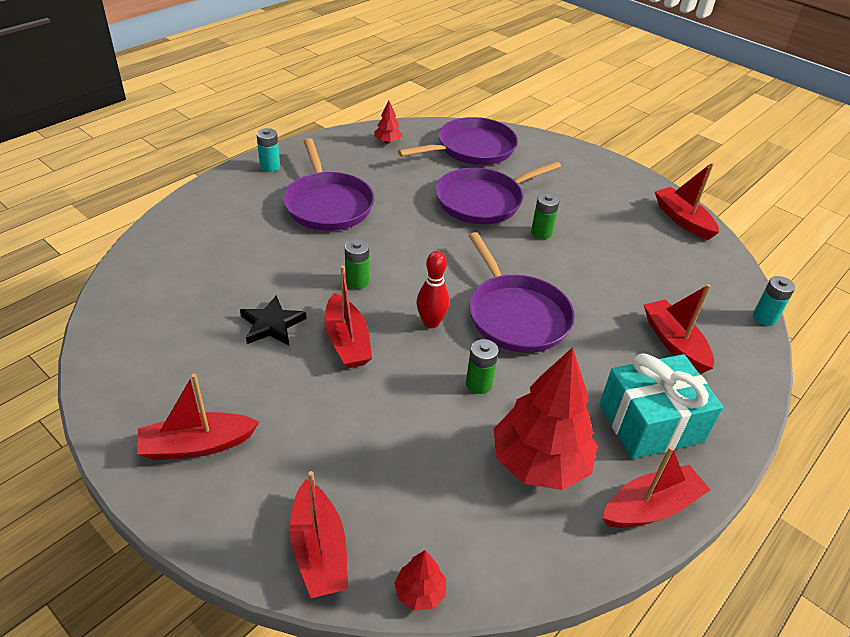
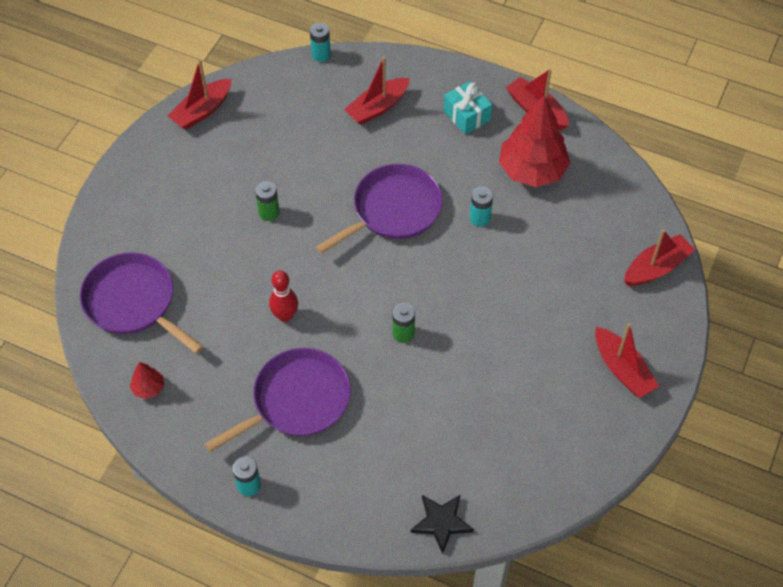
camera: 105 degrees left, 15 degrees up
(272, 324) = (485, 375): black star -> black star (441, 522)
(347, 341) = (478, 315): red boat -> none
(420, 592) = (653, 210): red tree -> none
(431, 322) = (429, 265): red bowling pin -> red bowling pin (285, 315)
(479, 384) = (480, 218): green battery -> turquoise battery
(483, 201) = (234, 269): purple pan -> none
(650, 423) = (466, 115): turquoise gift -> turquoise gift, size x0.64

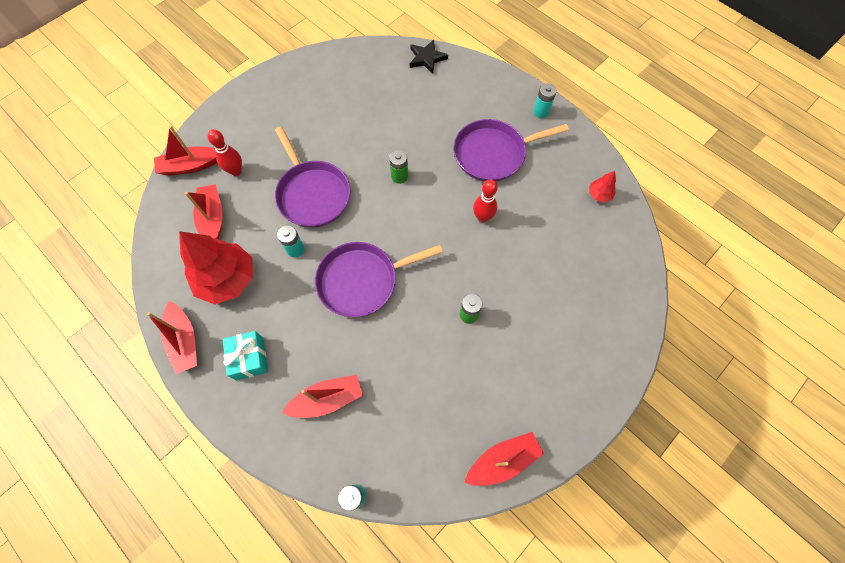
camera: 160 degrees left, 10 degrees up
(133, 302) = (602, 267): purple pan -> purple pan (313, 194)
(599, 278) = (236, 171): none -> red bowling pin
(622, 369) = (264, 107): red boat -> red boat (213, 219)

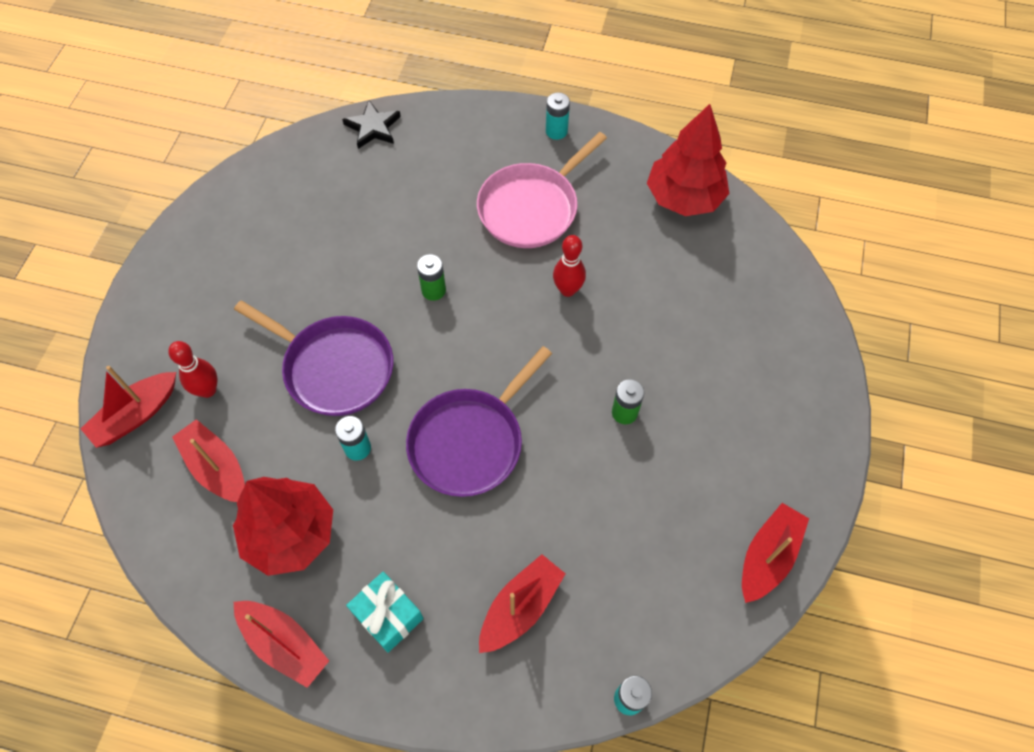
camera: 30 degrees left, 5 degrees down
(493, 154) = (531, 208): purple pan -> pink pan
(599, 195) = (684, 197): red tree -> red tree, size x2.30

